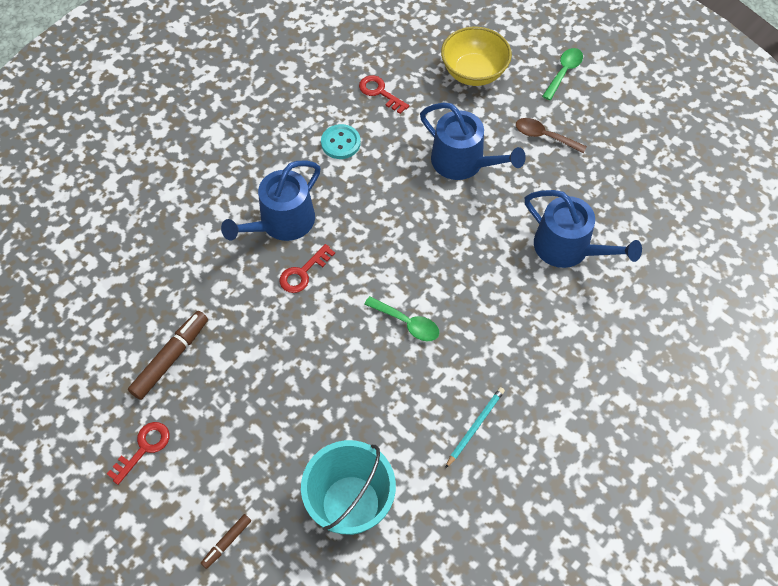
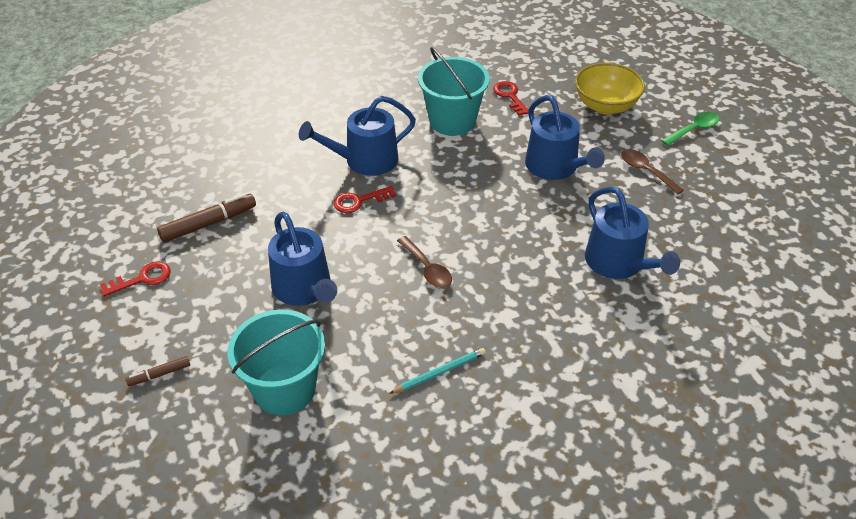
camera: 25 degrees right, 15 degrees down
(307, 392) = (304, 289): none -> blue watering can
(340, 143) = (452, 121): turquoise button -> turquoise bucket
(407, 323) = (427, 269): green spoon -> brown spoon

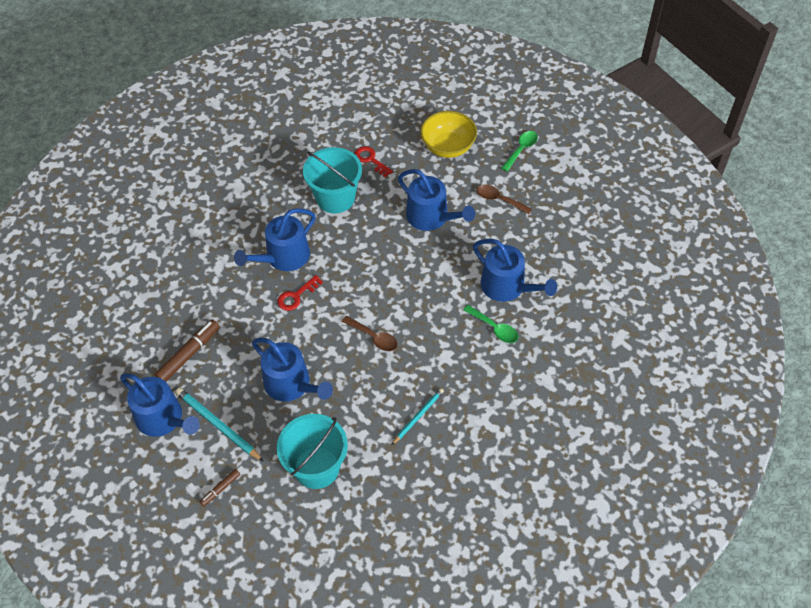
camera: 20 degrees left, 10 degrees up
(142, 279) = (163, 419): red key -> blue watering can
(197, 304) = (218, 425): none -> turquoise pencil
(583, 303) = (494, 328): none -> green spoon

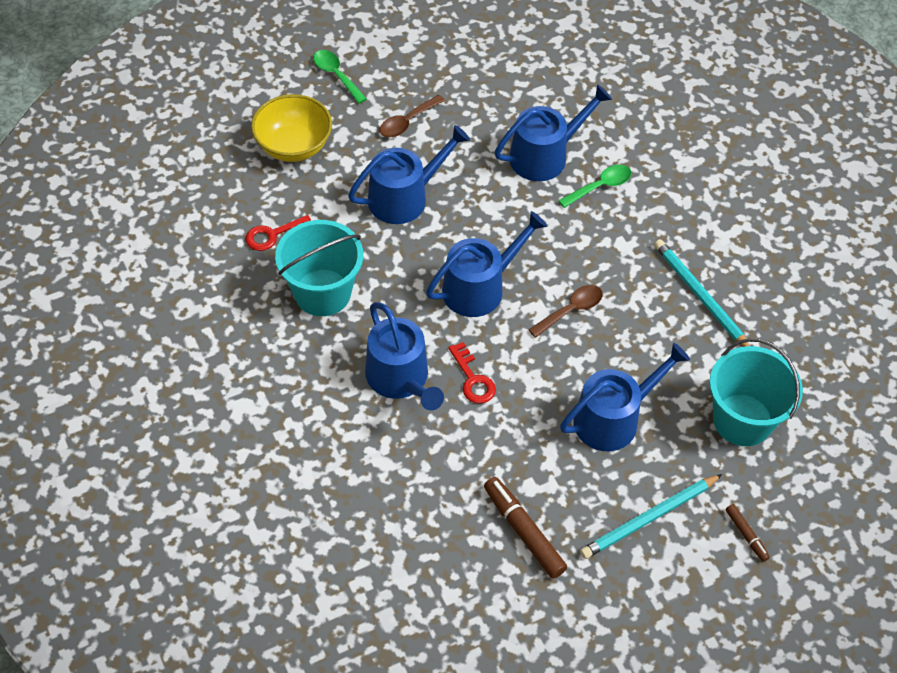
camera: 75 degrees left, 0 degrees up
(163, 419) = (620, 584): blue watering can -> blue watering can (479, 287)
(418, 416) = (700, 296): turquoise pencil -> turquoise pencil, size x1.54

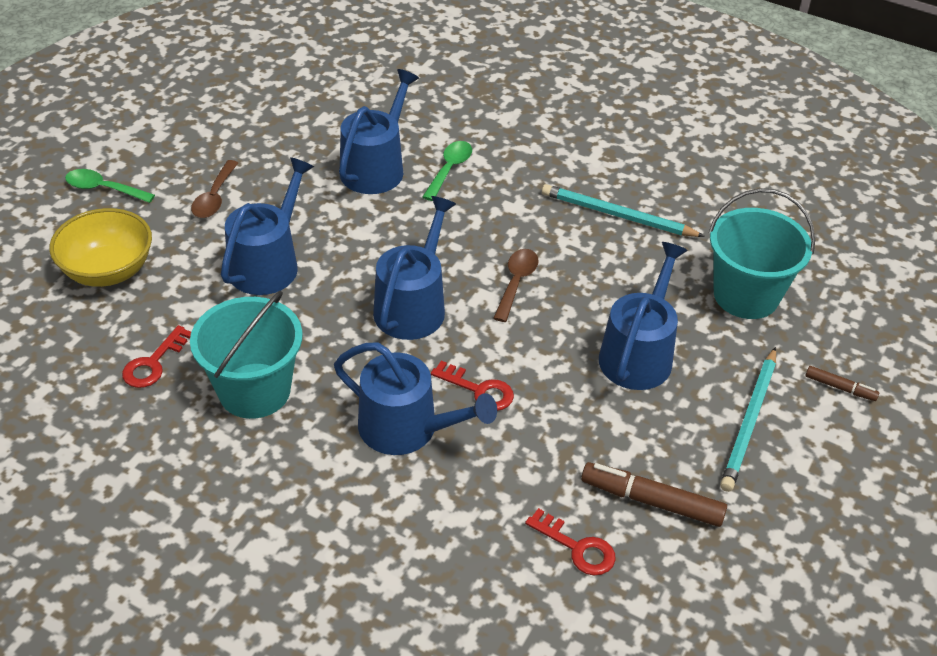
camera: 35 degrees left, 10 degrees down
(444, 531) = (577, 547): none -> red key

